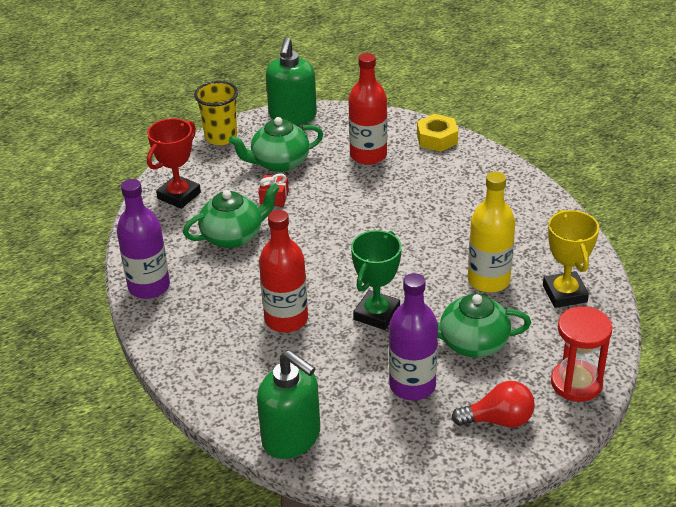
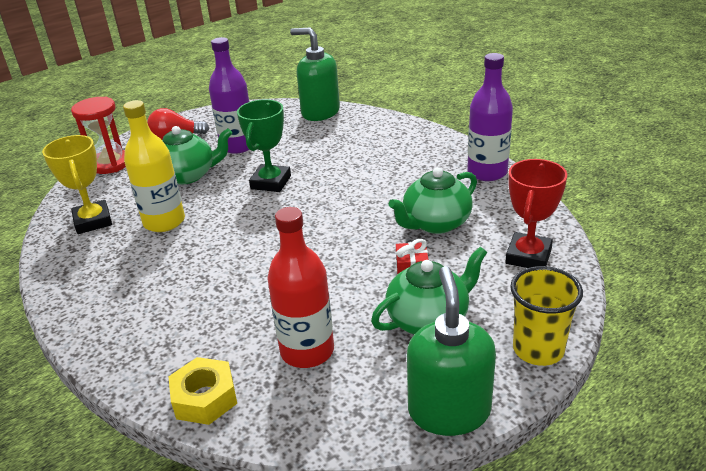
camera: 170 degrees right, 5 degrees down
(286, 319) = (349, 168): red bottle -> none

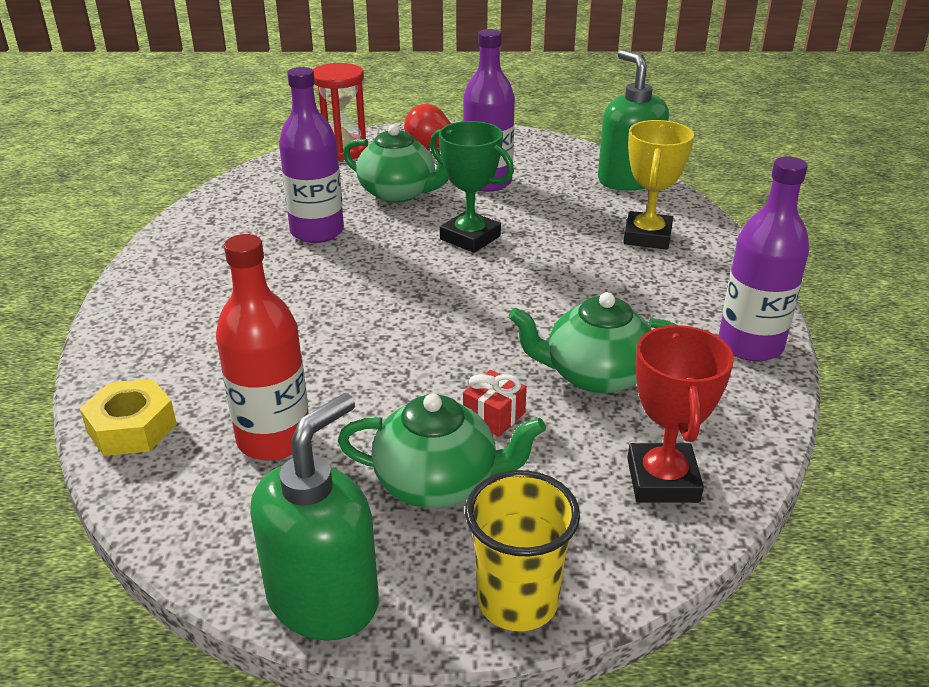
camera: 35 degrees right, 0 degrees up
(93, 221) = (259, 201): yellow trophy -> yellow trophy (647, 236)
(164, 222) = (317, 232): yellow bottle -> purple bottle
(271, 182) = (470, 238): green trophy -> green trophy turned 75 degrees clockwise
(528, 256) = (663, 480): red trophy -> red trophy turned 60 degrees counterclockwise

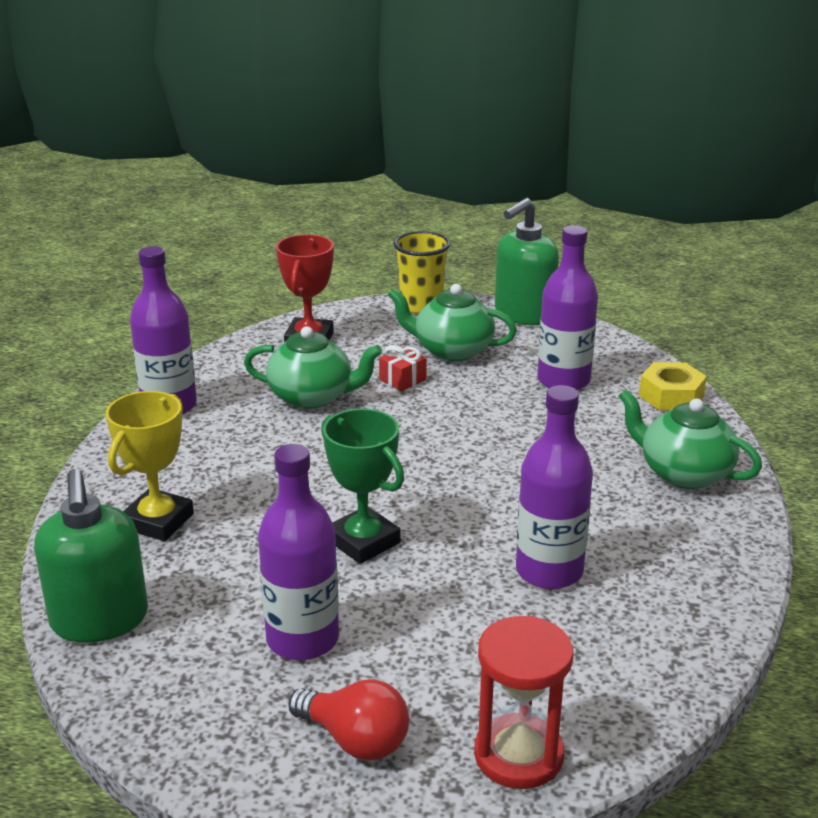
camera: 170 degrees left, 5 degrees down
(274, 439) = (563, 381): red bottle -> purple bottle
(399, 193) = (437, 630): green teapot -> green teapot (683, 473)

